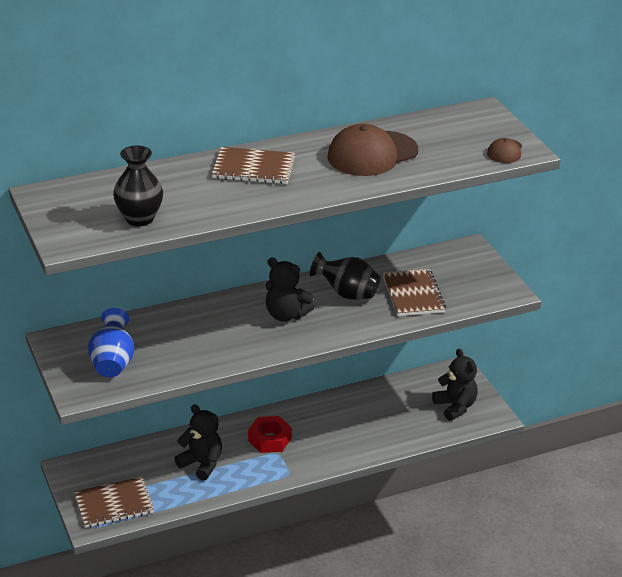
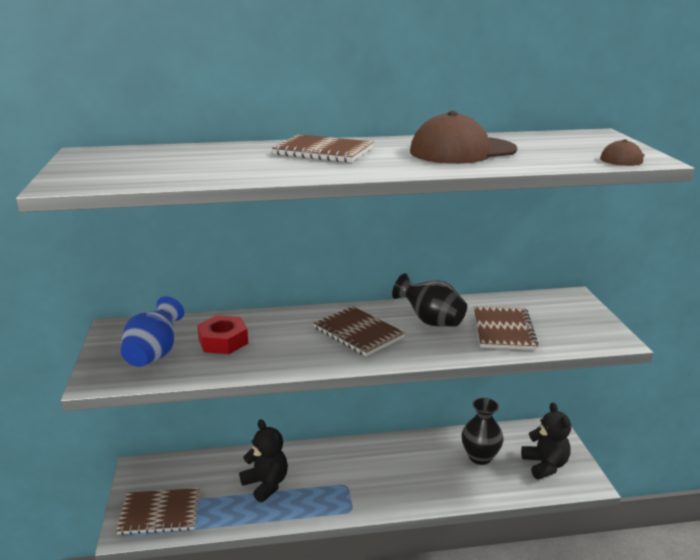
camera: 15 degrees right, 10 degrees down
(139, 219) = (164, 173): black vase -> black vase (480, 457)
(269, 439) = (343, 470): red nut -> red nut (223, 341)
(286, 315) = (358, 333): black teddy bear -> brown notebook

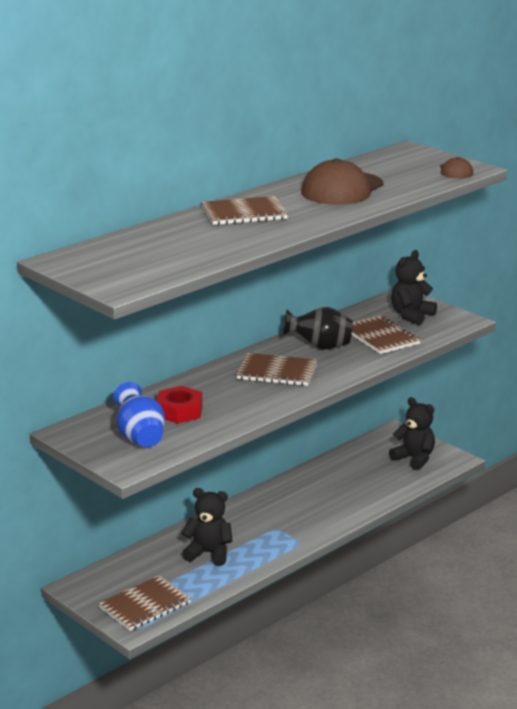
camera: 35 degrees left, 0 degrees up
(480, 457) = (360, 471): black vase -> none
(561, 318) = (411, 316): none -> black teddy bear

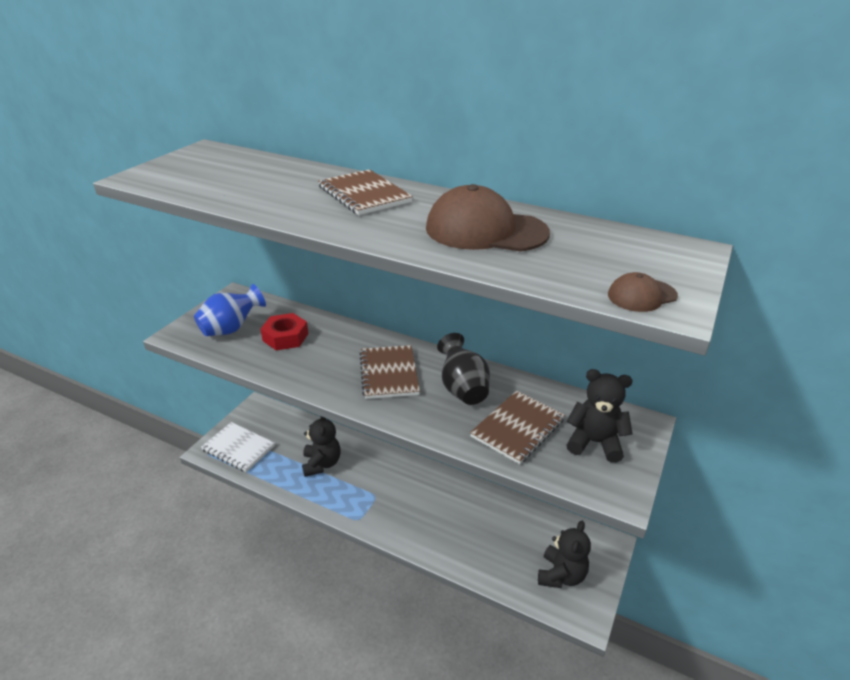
camera: 70 degrees right, 10 degrees up
(145, 605) = (238, 448): brown notebook -> white notebook

